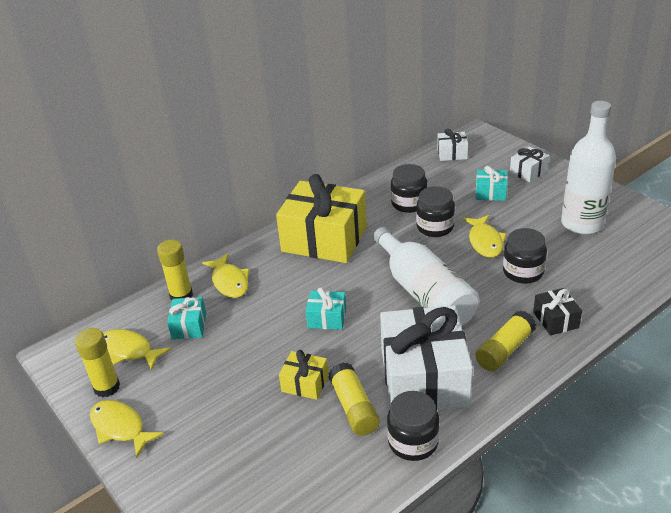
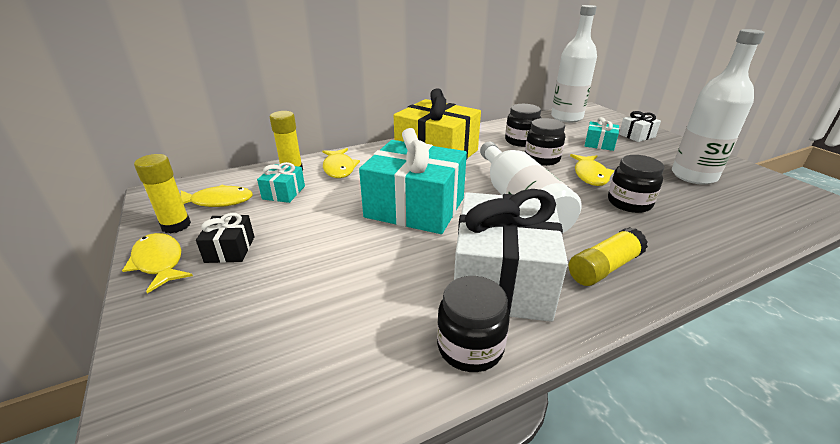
camera: 10 degrees right, 5 degrees down
(129, 351) = (218, 201): yellow fish -> yellow fish turned 135 degrees clockwise
(305, 383) = (367, 258): yellow gift -> none
(327, 318) = (415, 207): turquoise gift -> turquoise gift, size x2.24
(354, 407) = (410, 292): yellow glue stick -> none
(452, 154) = (566, 117): white gift -> white bottle
(555, 320) = (668, 249): black gift -> black gift (230, 249)

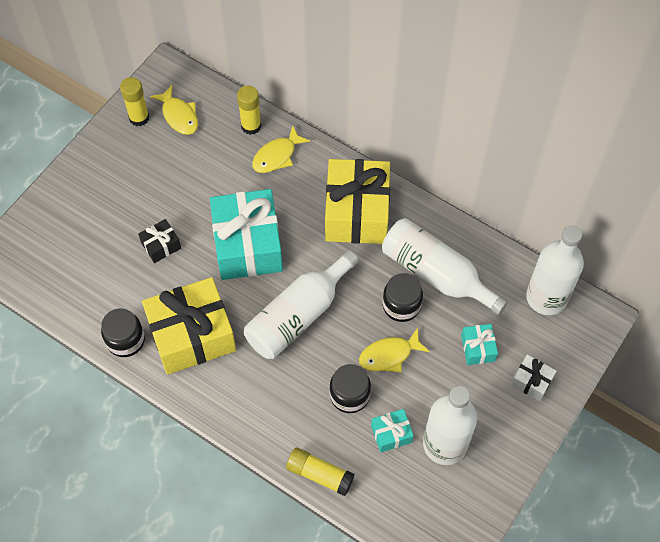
camera: 60 degrees right, 30 degrees up
(159, 262) = (103, 143): yellow fish -> none
(230, 249) = (135, 169): black gift -> black gift (161, 245)
(284, 192) = (215, 146): turquoise gift -> turquoise gift (391, 434)
(502, 279) = (192, 335): white gift -> yellow gift
(521, 141) = (436, 273): black jar -> white bottle
(604, 267) = (239, 392): yellow glue stick -> yellow glue stick (320, 474)

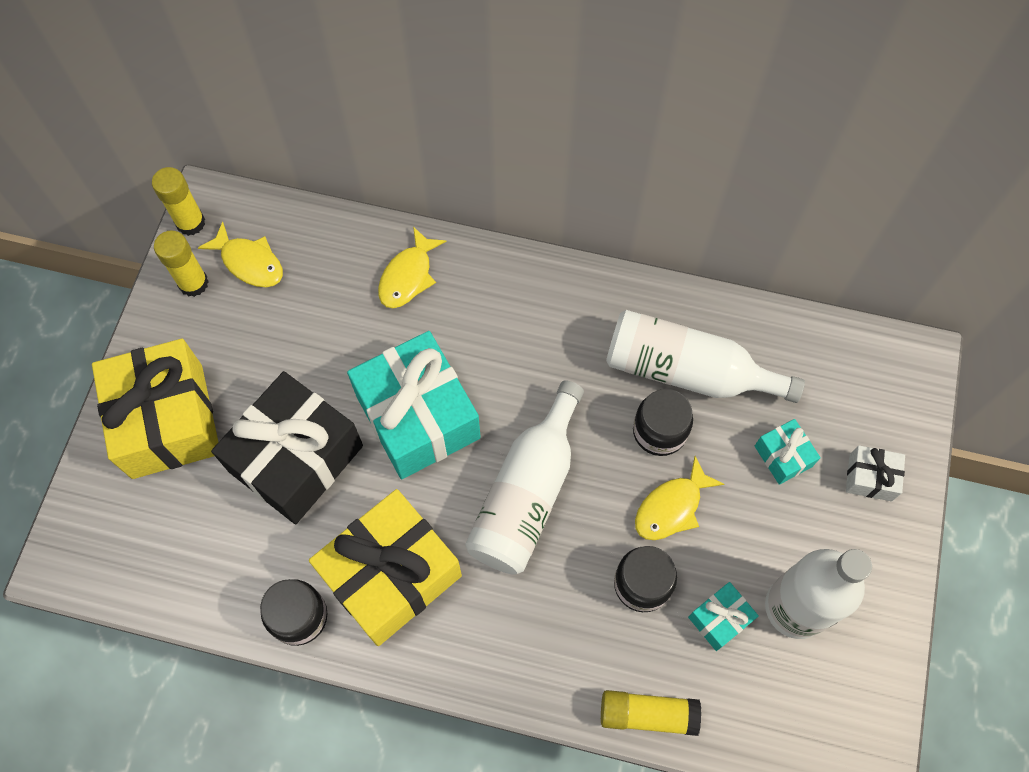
camera: 20 degrees left, 5 degrees up
(161, 245) = (296, 459): black gift -> black gift, size x2.24
(251, 126) = (356, 245): yellow glue stick -> yellow glue stick (190, 223)
(356, 213) = (548, 321): yellow gift -> yellow gift (167, 421)
(546, 297) = (841, 355): white bottle -> none

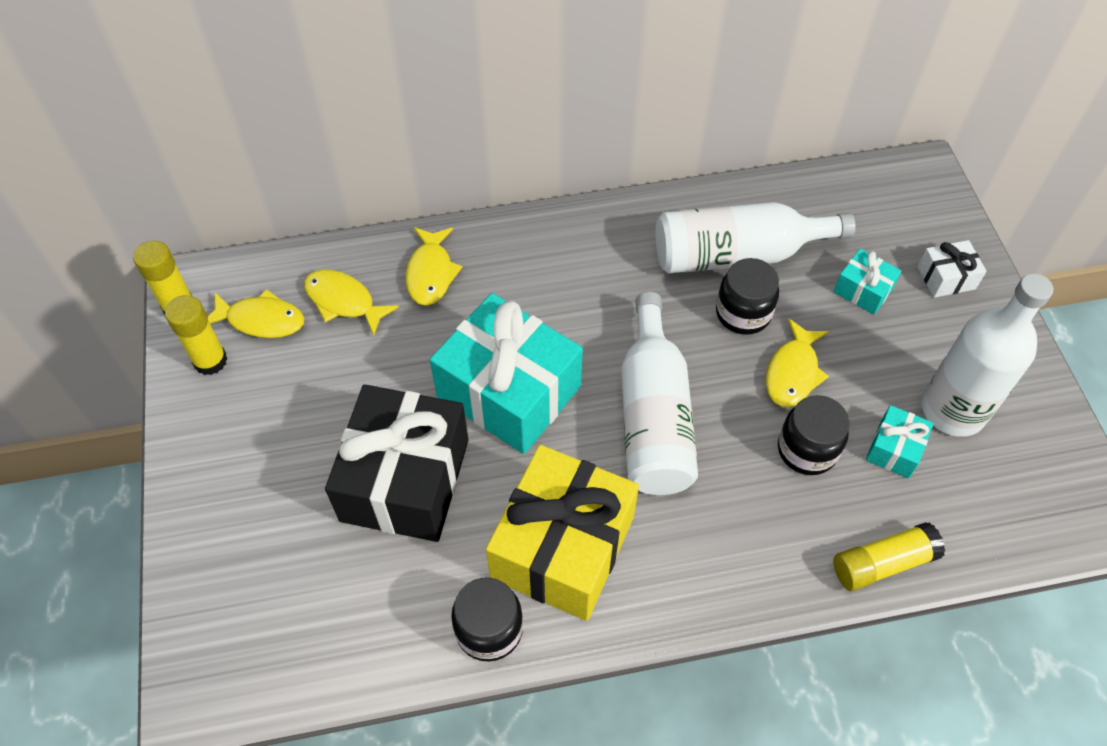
camera: 25 degrees left, 10 degrees down
(167, 421) = (246, 500): yellow gift -> none
(323, 273) = (344, 301): none -> yellow fish

